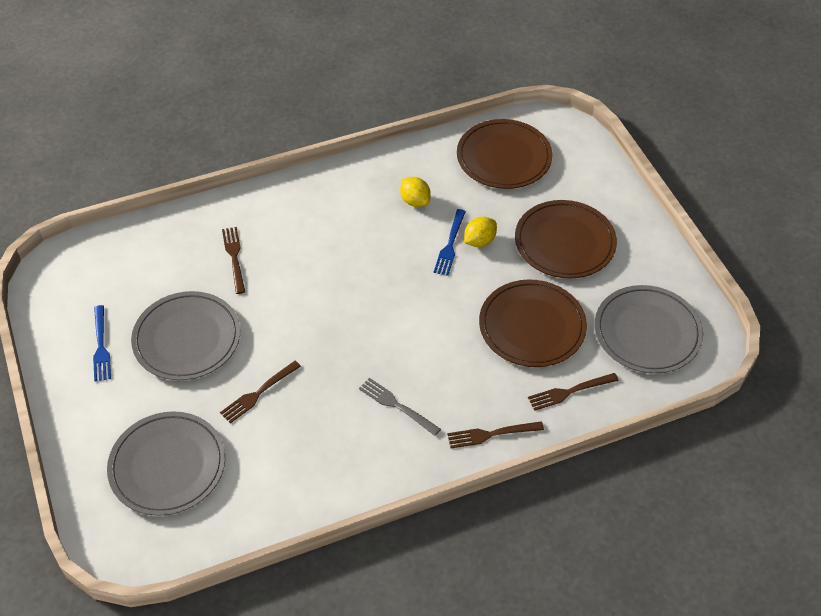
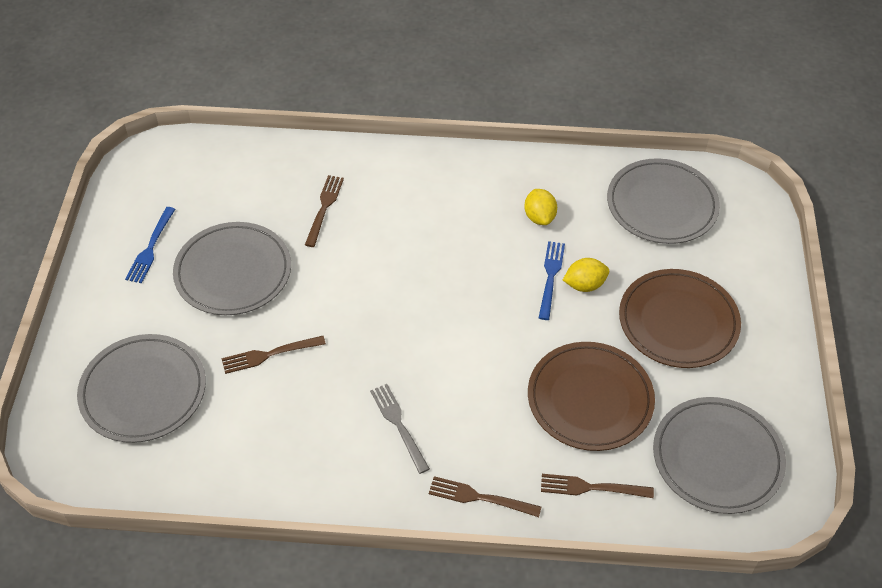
camera: 25 degrees right, 0 degrees up
(450, 245) = (550, 277): blue fork -> blue fork turned 150 degrees clockwise
(504, 157) = (662, 205): brown plate -> grey plate

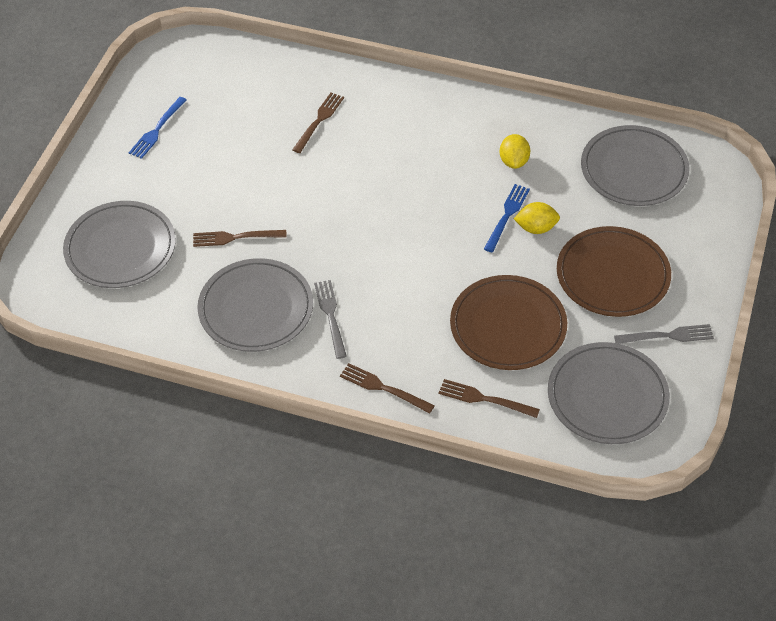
camera: 15 degrees right, 0 degrees up
(233, 272) = (223, 163): grey plate -> grey plate (256, 308)
(755, 377) = (667, 336): none -> grey fork

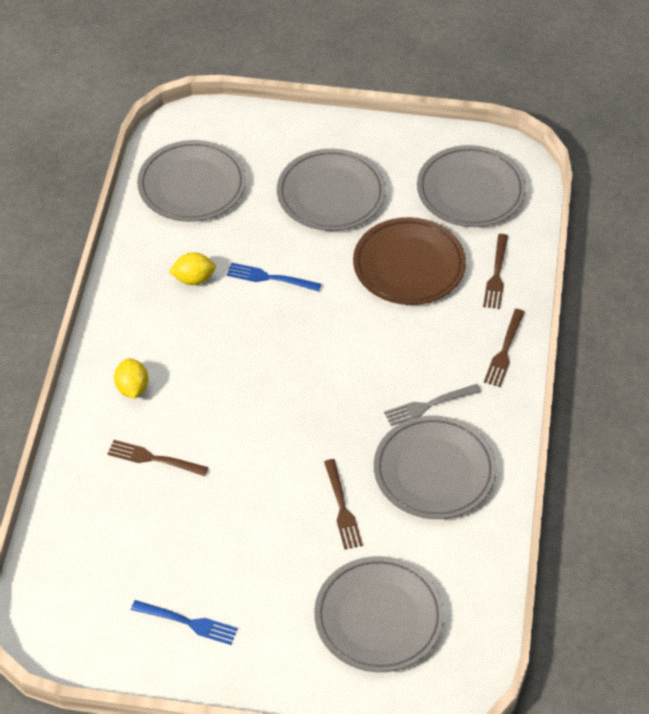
camera: 100 degrees left, 0 degrees up
(536, 228) = (282, 254): yellow lemon -> yellow lemon (132, 388)
(612, 275) = (331, 194): brown plate -> grey plate
(667, 336) = (393, 153): grey fork -> none

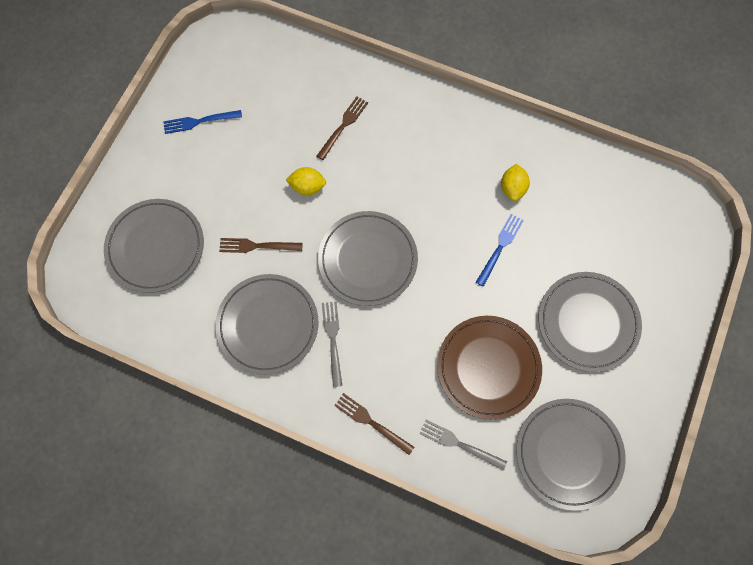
camera: 105 degrees right, 20 degrees up
(132, 388) = (413, 123): yellow lemon -> yellow lemon (307, 187)
(188, 622) = (199, 121): blue fork -> blue fork turned 45 degrees clockwise
(192, 185) = (619, 208): grey plate -> grey plate (368, 259)
(496, 274) = (459, 444): brown fork -> grey fork

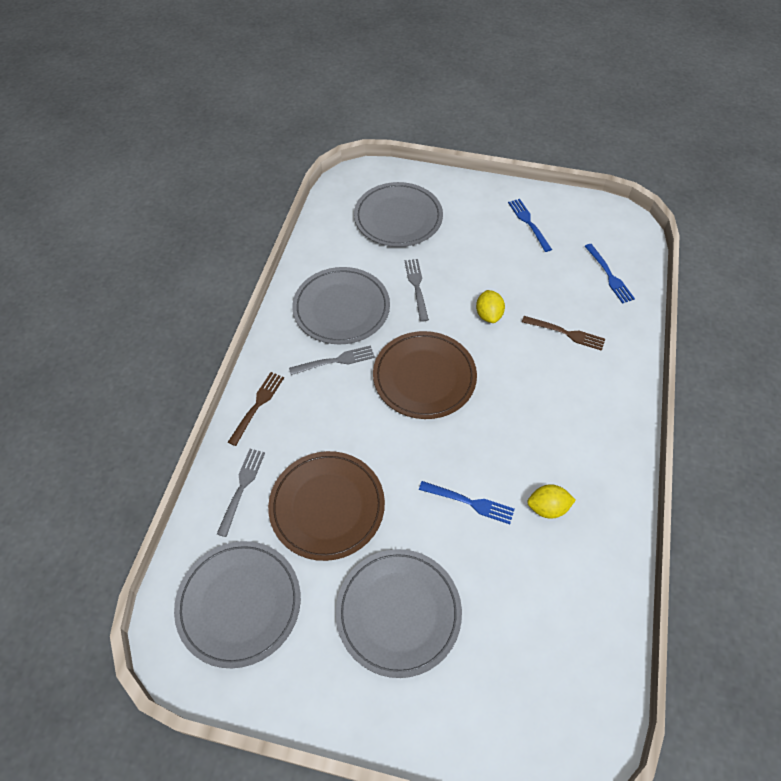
camera: 80 degrees right, 15 degrees down
(257, 246) = (416, 287): brown fork -> grey fork
(284, 70) = (609, 275): none -> blue fork
(368, 259) = (424, 377): grey plate -> brown plate

